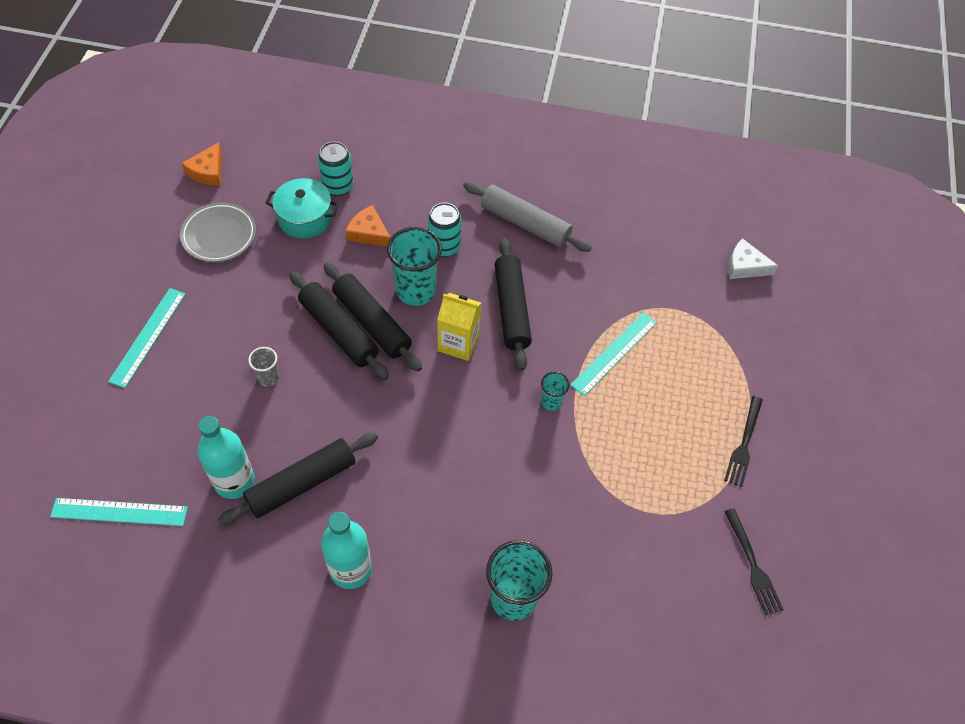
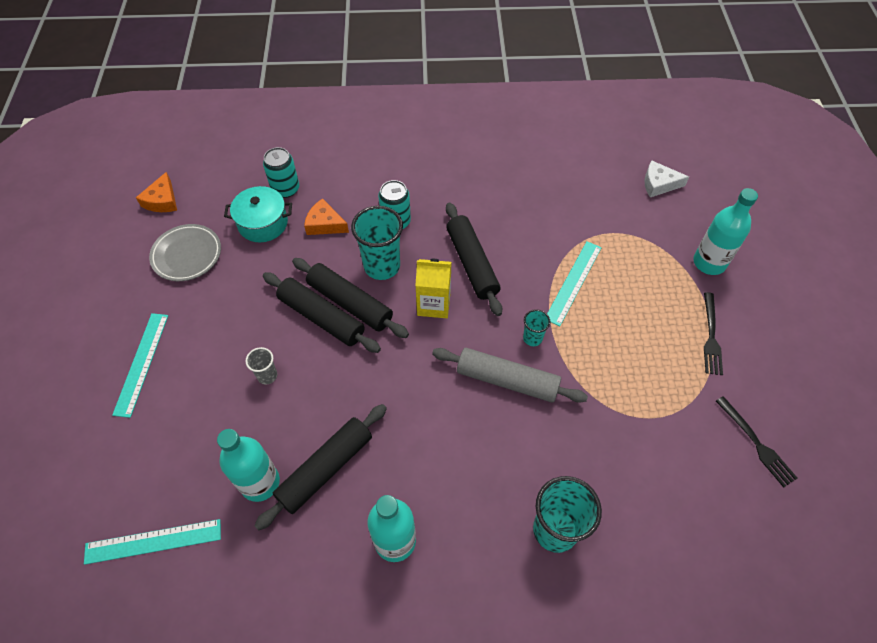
camera: 10 degrees left, 0 degrees up
(525, 223) = (461, 187): grey rolling pin -> grey rolling pin (507, 380)
(770, 365) = (709, 263): none -> turquoise bottle

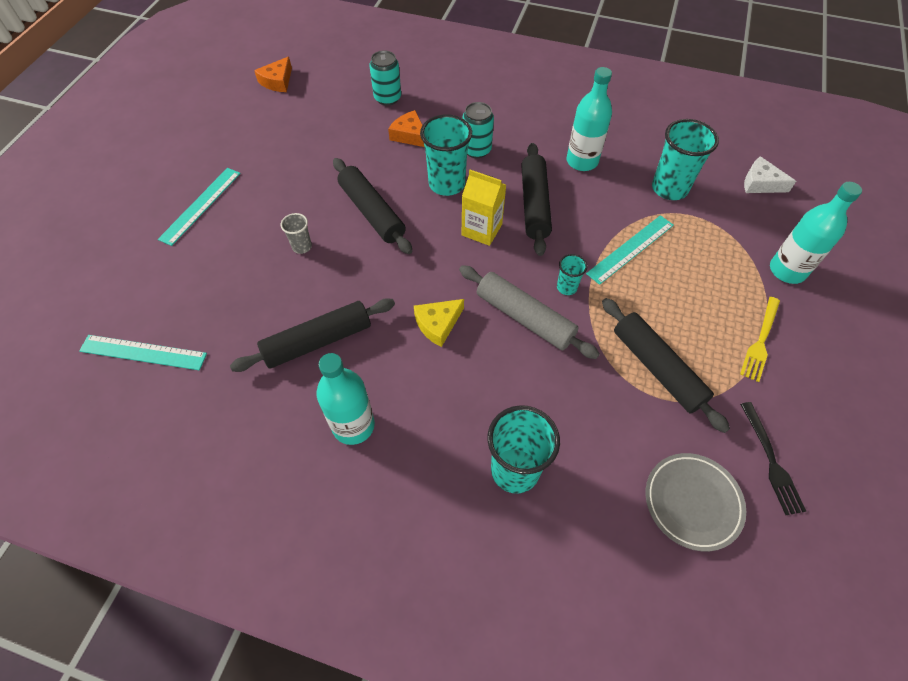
camera: 20 degrees right, 0 degrees up
(187, 255) = (278, 130): grey plate -> grey plate (692, 502)
(260, 482) = (255, 334): turquoise bottle -> turquoise bottle (582, 161)
(263, 223) = (355, 121): turquoise pot -> none
(350, 303) = (403, 207): black rolling pin -> black rolling pin (657, 368)
(431, 413) = (438, 324): none -> yellow cheese
(584, 212) = (669, 188): none -> turquoise cup
(711, 337) = (760, 341): black fork -> yellow fork

